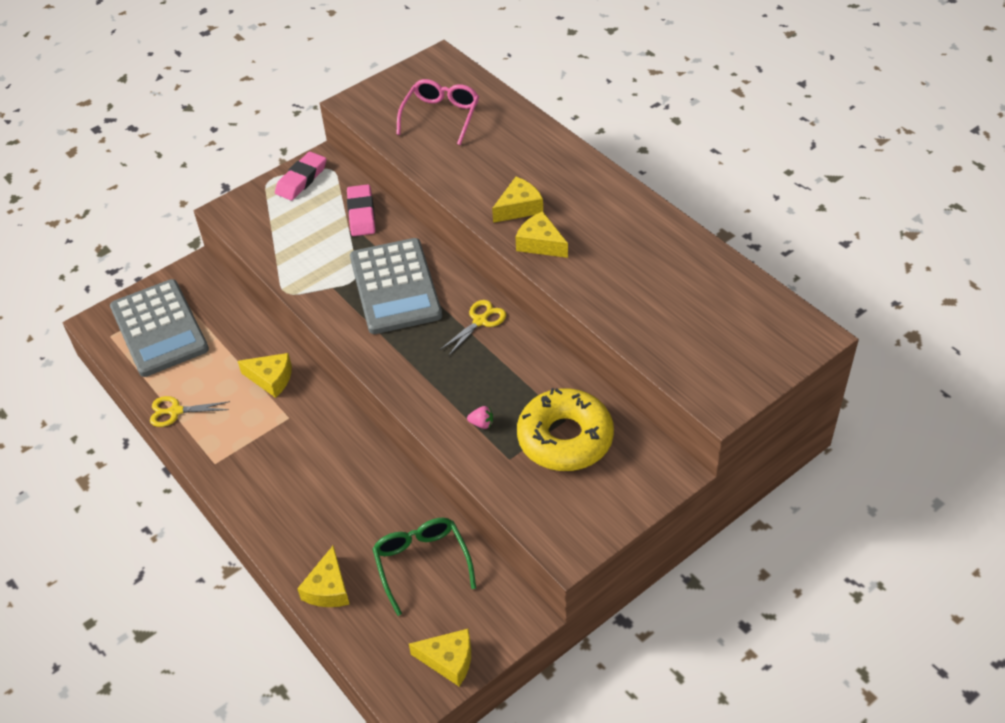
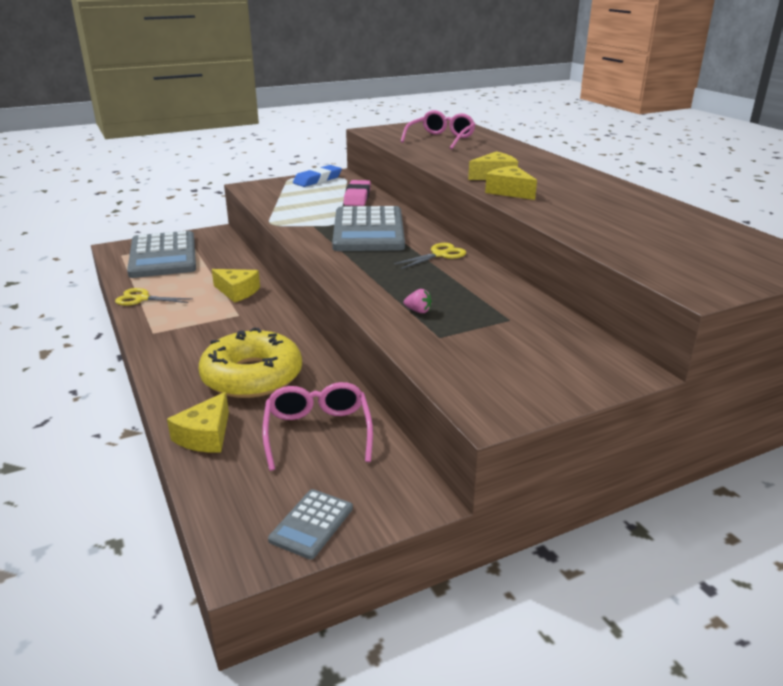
camera: 10 degrees right, 20 degrees down
(301, 179) = (317, 180): pink eraser -> blue eraser
(422, 563) = (318, 432): green glasses -> pink glasses
(448, 660) = (311, 524): yellow cheese -> grey calculator
(565, 438) = (506, 331): yellow donut -> yellow donut (252, 376)

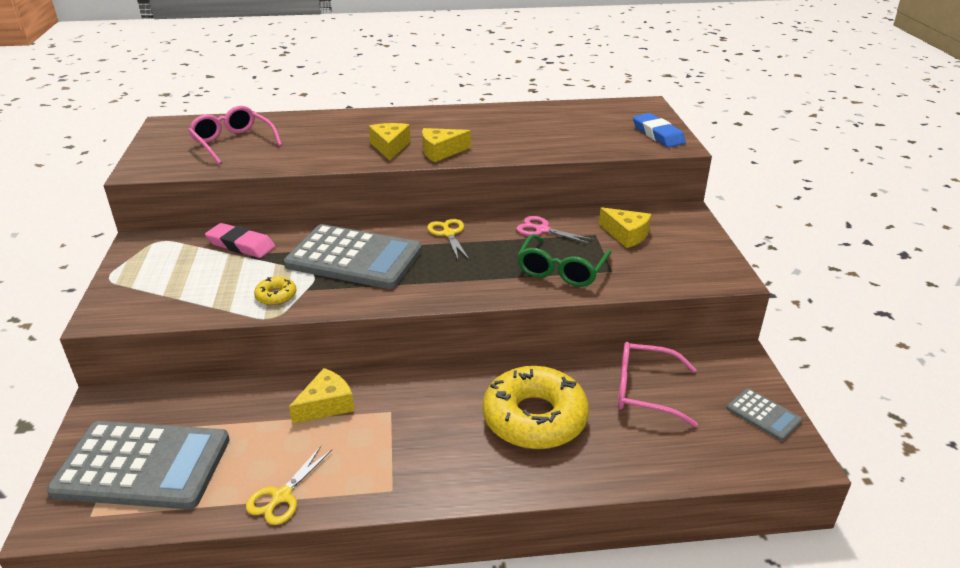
camera: 70 degrees left, 5 degrees up
(205, 435) = (631, 462): yellow cheese -> yellow cheese (626, 234)
(299, 219) = (276, 296): none -> yellow donut
(317, 180) = (142, 260): blue eraser -> blue eraser (658, 134)
(418, 311) = (561, 270): pink strawberry -> green glasses
(489, 292) = (542, 230): none -> pink scissors

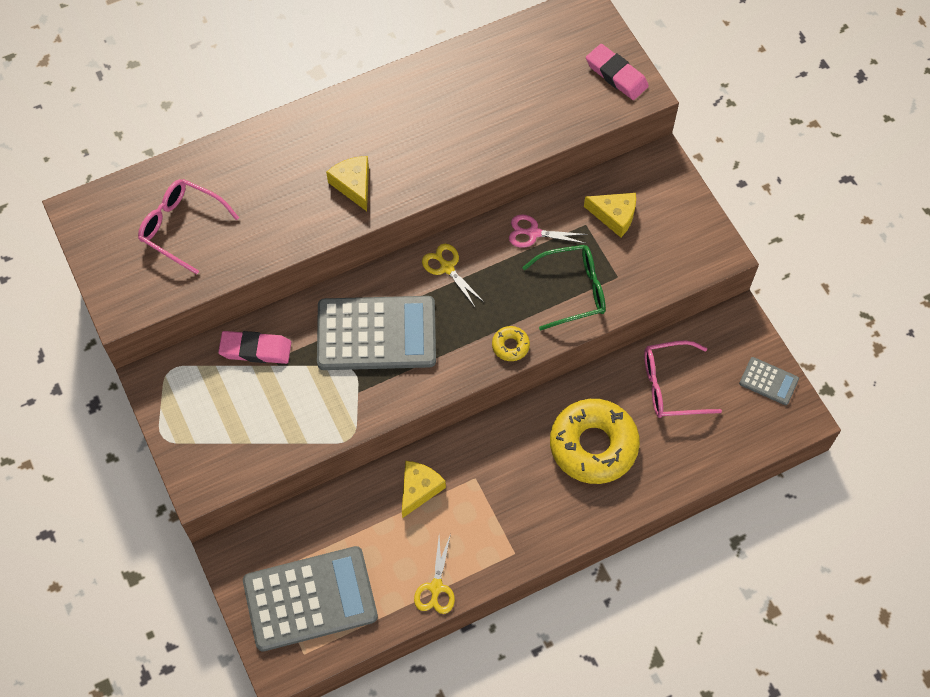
camera: 20 degrees left, 30 degrees up
(276, 296) = (336, 409): yellow donut -> yellow donut (510, 346)
(441, 152) = (410, 178): yellow cheese -> none
(561, 270) = (573, 290): green glasses -> green glasses turned 105 degrees counterclockwise
(658, 134) = (616, 75): blue eraser -> pink eraser

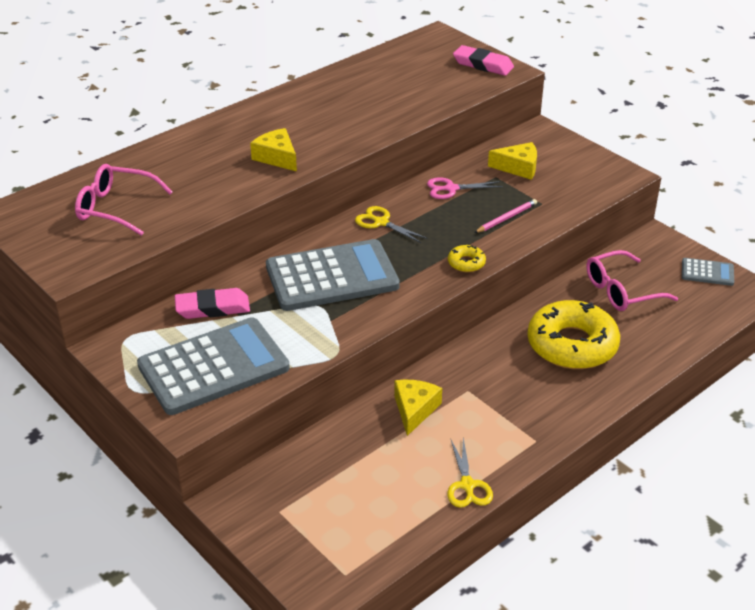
camera: 15 degrees left, 25 degrees down
(310, 599) = (334, 523): grey calculator -> grey calculator (213, 367)
(573, 290) = (506, 218): green glasses -> pink pencil

